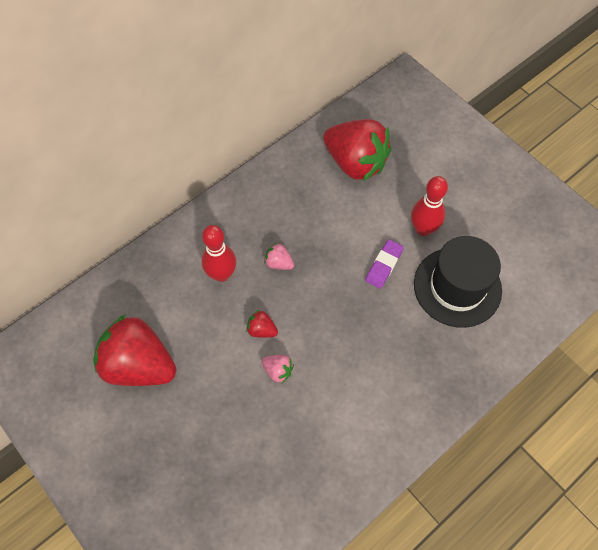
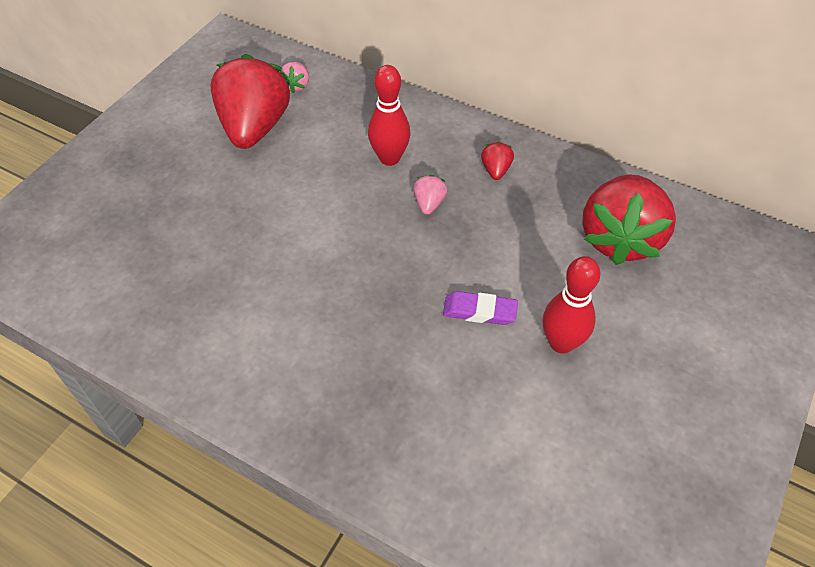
camera: 70 degrees right, 10 degrees down
(261, 330) = (334, 213): red strawberry -> red strawberry (496, 170)
(278, 371) = (288, 243): pink strawberry -> pink strawberry (297, 86)
(457, 287) = (489, 409): black hat -> none

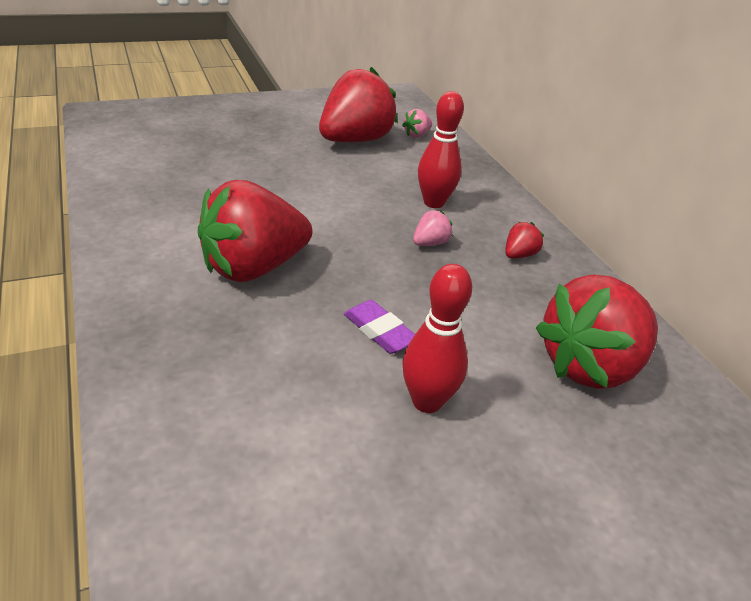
camera: 35 degrees right, 15 degrees down
(336, 324) = (253, 267): none -> red strawberry

